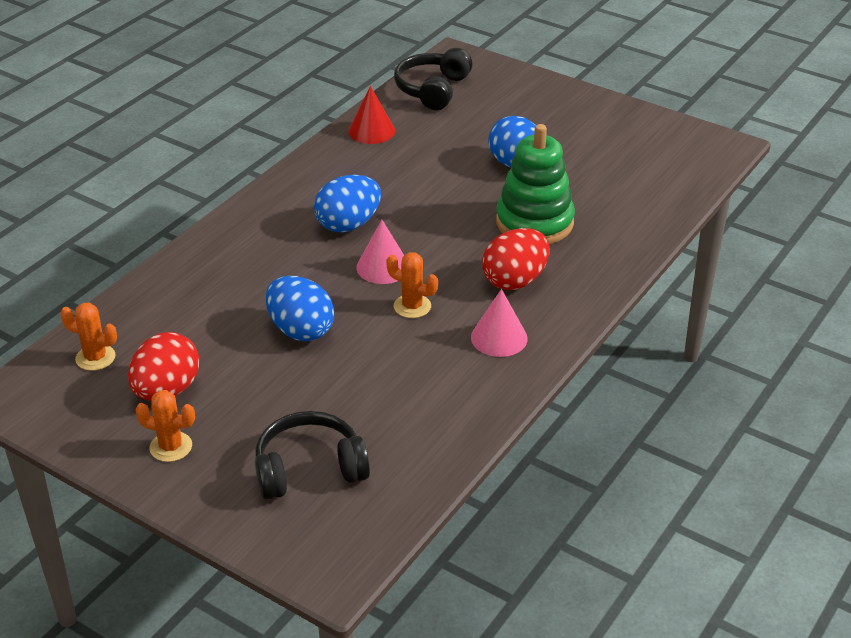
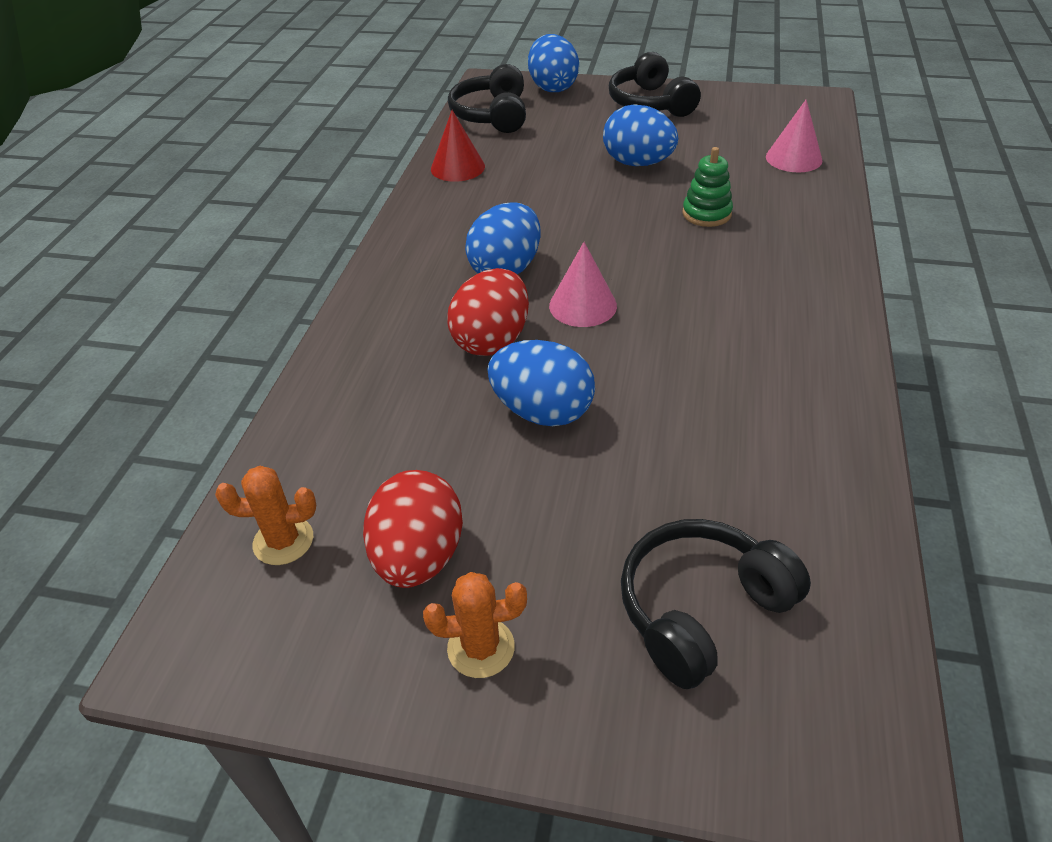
camera: 20 degrees left, 5 degrees up
(412, 306) = (653, 341): orange cactus -> none
(499, 338) = (782, 348): pink cone -> pink cone (793, 158)
(503, 75) = (553, 87): none -> blue egg
(515, 280) = (741, 279): red egg -> red egg (492, 340)
(534, 222) = (706, 214): green stacking toy -> green stacking toy, size x0.54
(574, 112) = (650, 103): none -> black headphones

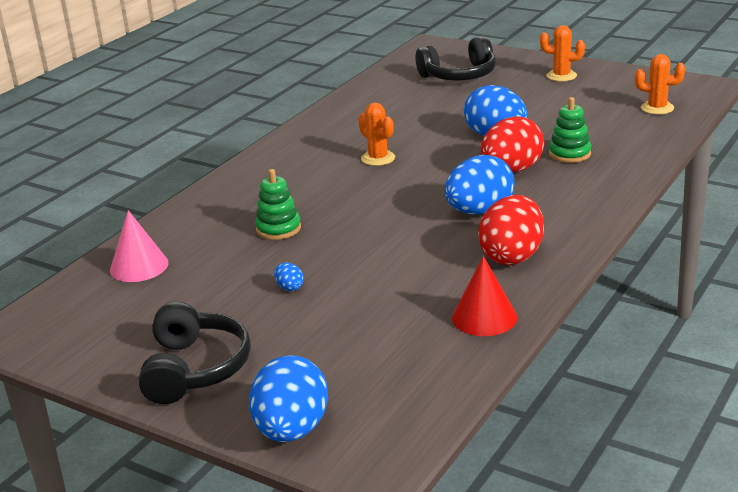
camera: 160 degrees left, 15 degrees down
(418, 557) = (584, 98): red egg -> red egg (512, 256)
(421, 387) = (570, 154): none -> green stacking toy
(492, 115) = (406, 391): black headphones -> none
(583, 305) = (434, 181): pink cone -> none
(638, 163) = (289, 287): blue egg -> blue egg, size x0.42
(683, 333) = (378, 158): none -> orange cactus

